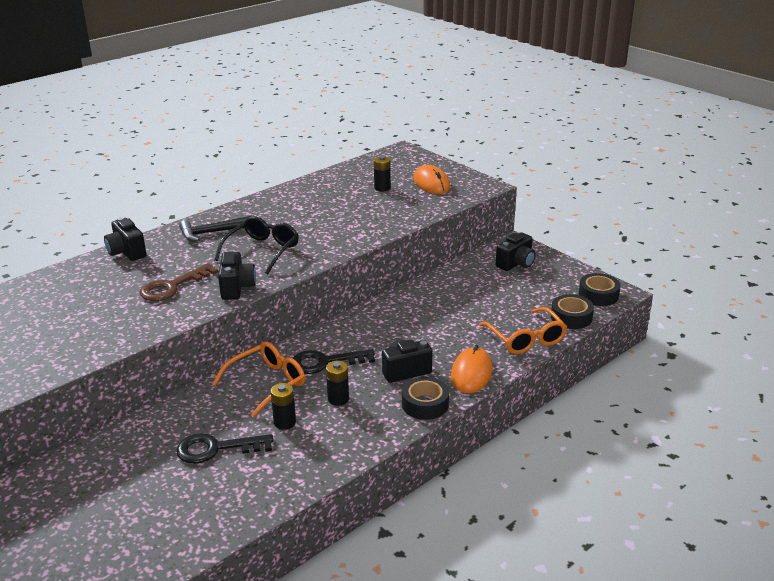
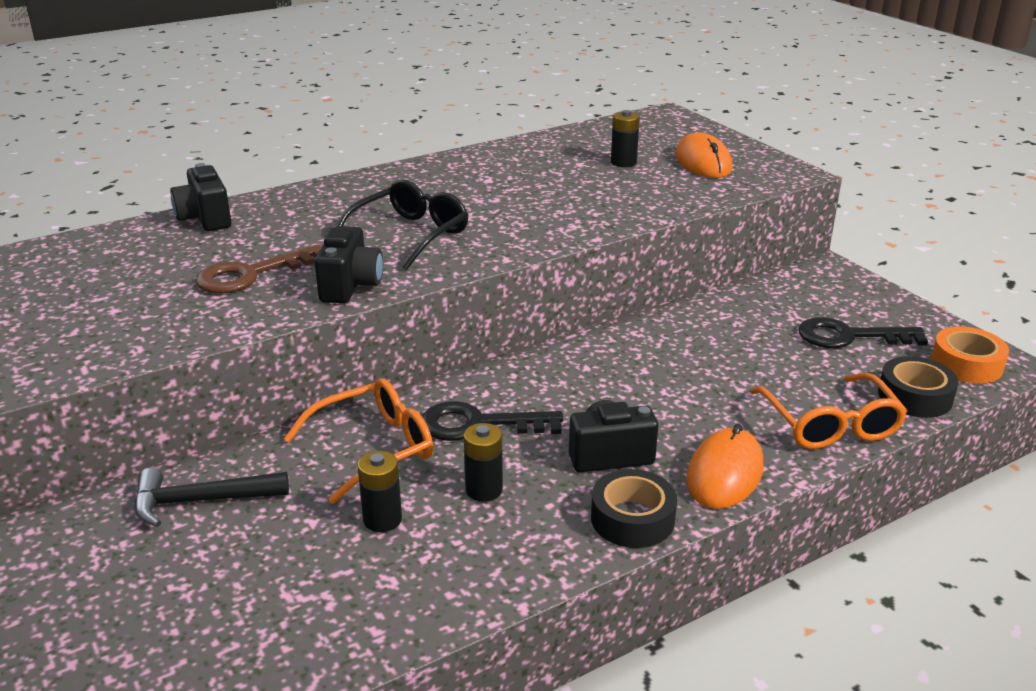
camera: 10 degrees right, 0 degrees up
(212, 232) = (343, 202): black hammer -> black hammer (200, 501)
(216, 449) = (254, 551): black key -> black key (849, 336)
(516, 264) = (827, 300): black camera -> none
(598, 295) = (966, 364): black tape -> orange tape

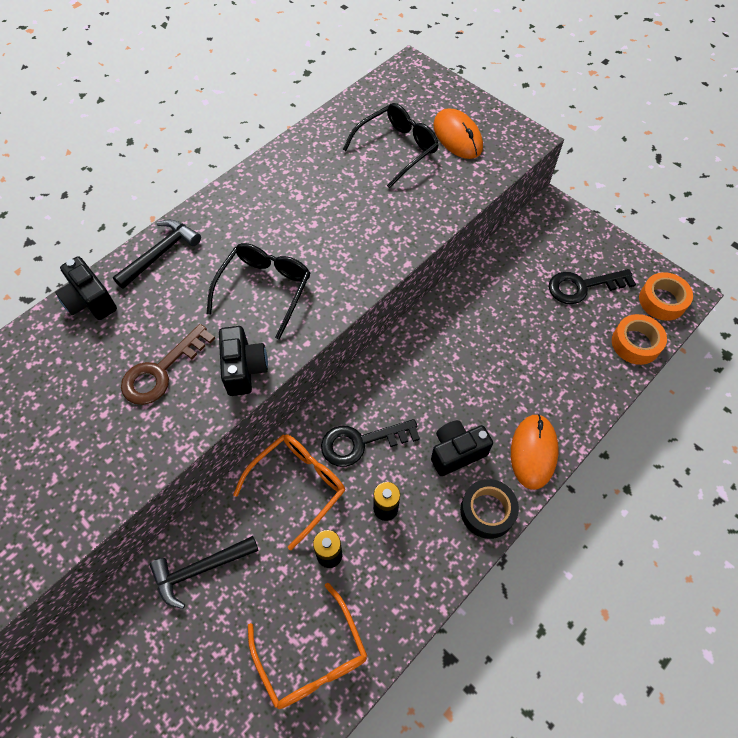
camera: 15 degrees left, 30 degrees up
(305, 198) = (161, 253): none -> black hammer
(623, 162) = (397, 149): black battery -> black glasses
(830, 425) = (588, 386): orange glasses -> orange glasses (312, 657)
(915, 396) = (635, 343): black tape -> orange tape

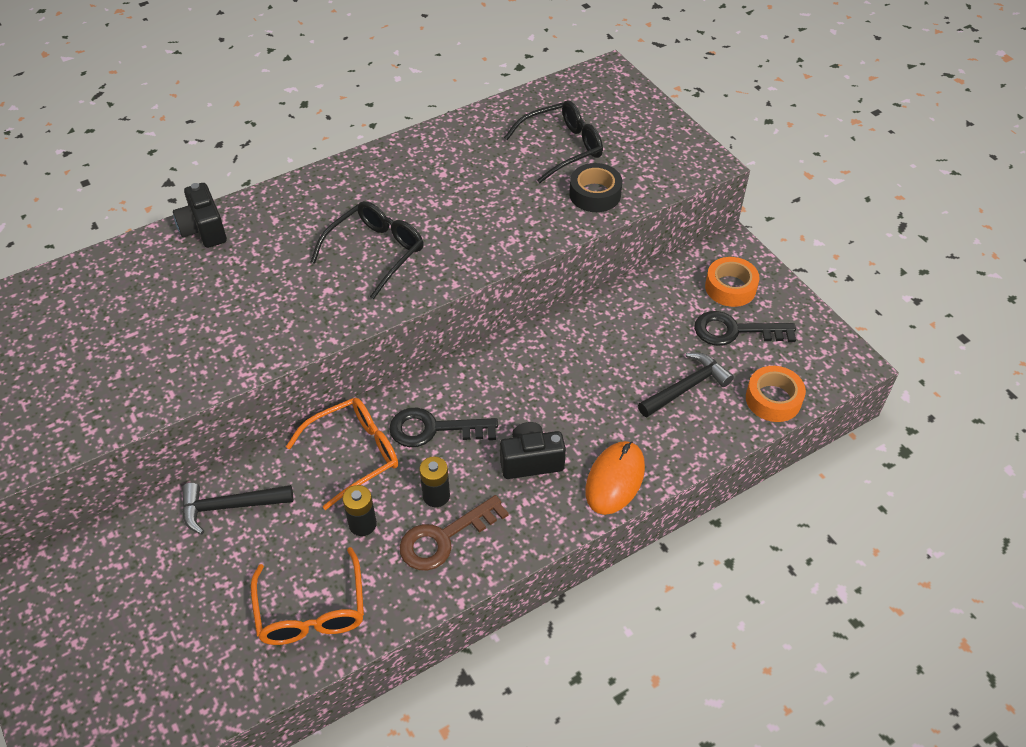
camera: 15 degrees right, 10 degrees down
(161, 253) = (286, 200): black hammer -> black hammer (686, 387)
(161, 371) = (249, 304): brown key -> brown key (444, 538)
(244, 369) = (329, 319): black camera -> none
(457, 137) = (632, 147): orange mouse -> none
(487, 511) = (542, 523): black tape -> black tape (595, 194)
(662, 301) = (822, 363): orange tape -> orange tape (730, 287)

